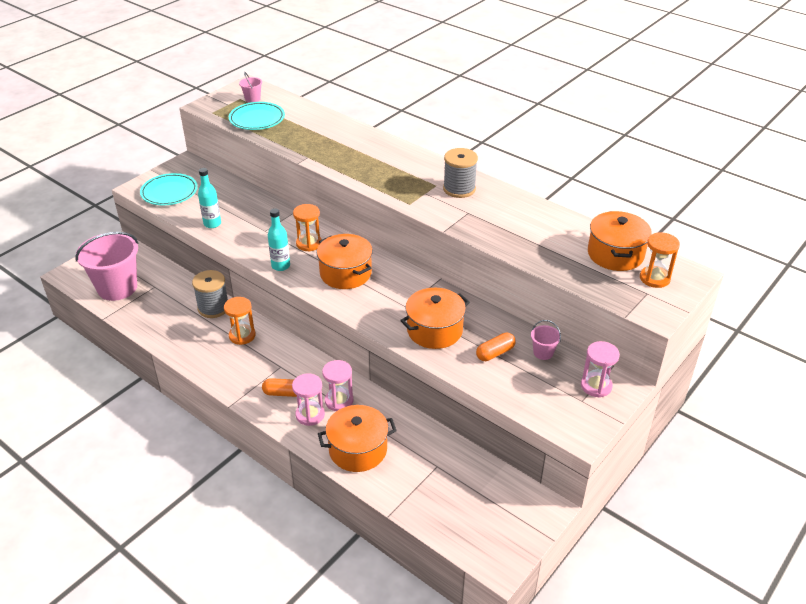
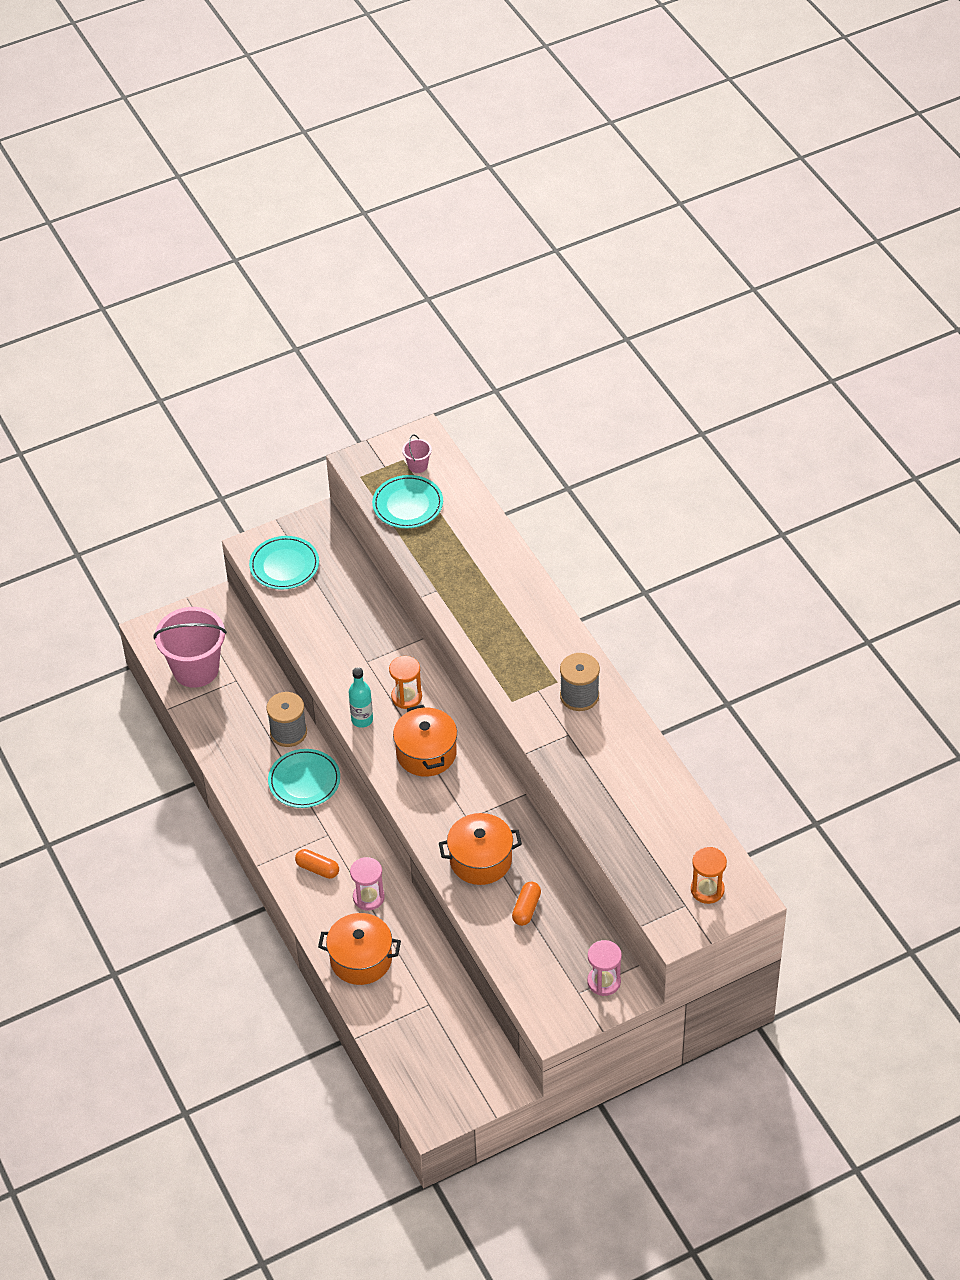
camera: 25 degrees right, 10 degrees up
(212, 224) = (313, 632): turquoise bottle -> none
(242, 335) = (304, 781): orange hourglass -> turquoise plate
(310, 415) = (332, 903): pink hourglass -> none
(495, 353) = (526, 909): orange capsule -> orange capsule turned 60 degrees counterclockwise
(543, 353) = (576, 925): pink bucket -> none
(615, 254) = (689, 845): orange pot -> none

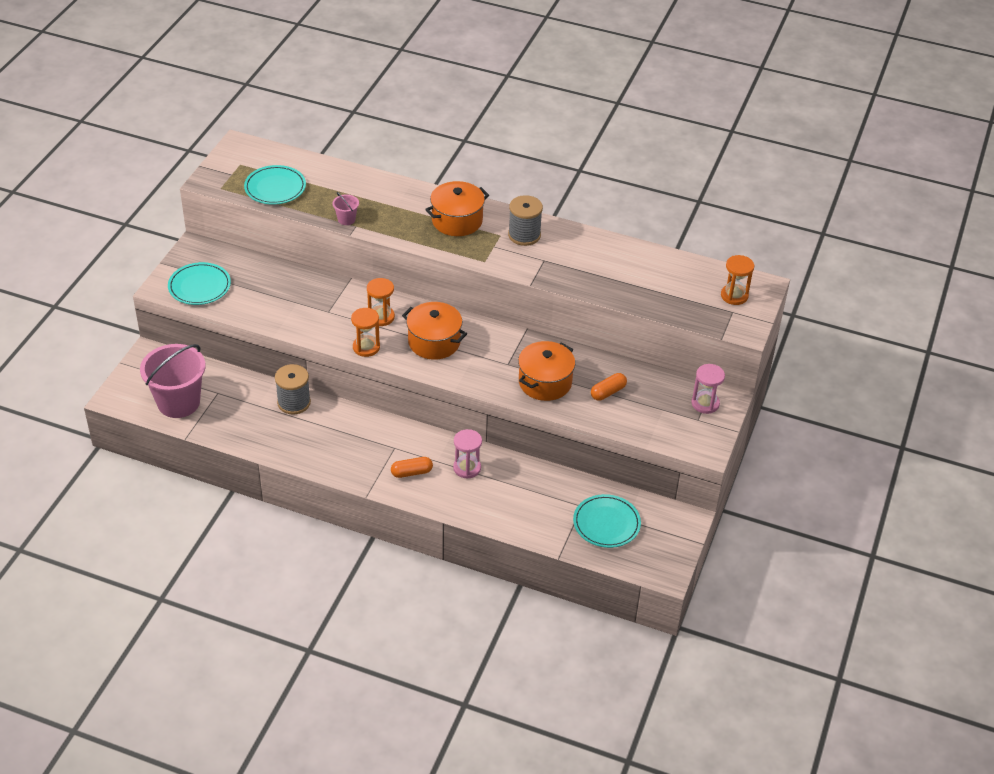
camera: 45 degrees left, 5 degrees down
(304, 781) = (340, 425): turquoise plate -> turquoise plate (606, 523)
(361, 959) = (506, 508): orange pot -> orange pot (457, 220)
(362, 720) = (366, 347): turquoise bottle -> orange hourglass
(417, 465) = (255, 163): pink bucket -> pink bucket (346, 219)
(526, 909) = (608, 392): orange capsule -> orange capsule turned 75 degrees clockwise

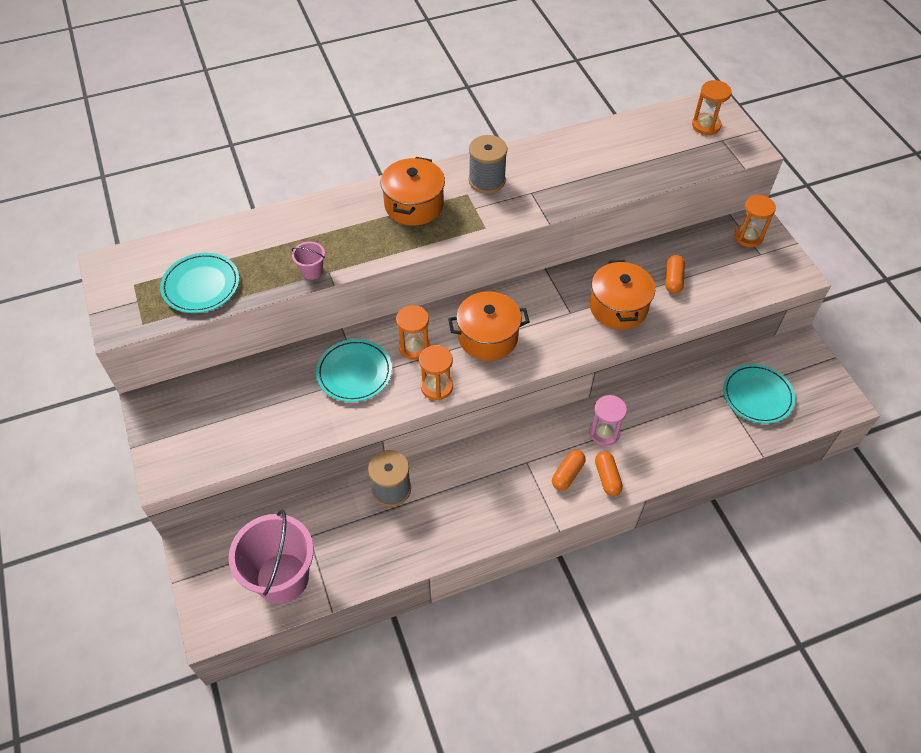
camera: 40 degrees left, 10 degrees up
(199, 286) = (203, 443): turquoise plate -> turquoise plate (354, 372)
(434, 492) = (607, 477): none -> orange capsule
(705, 403) = (748, 237): pink hourglass -> orange hourglass

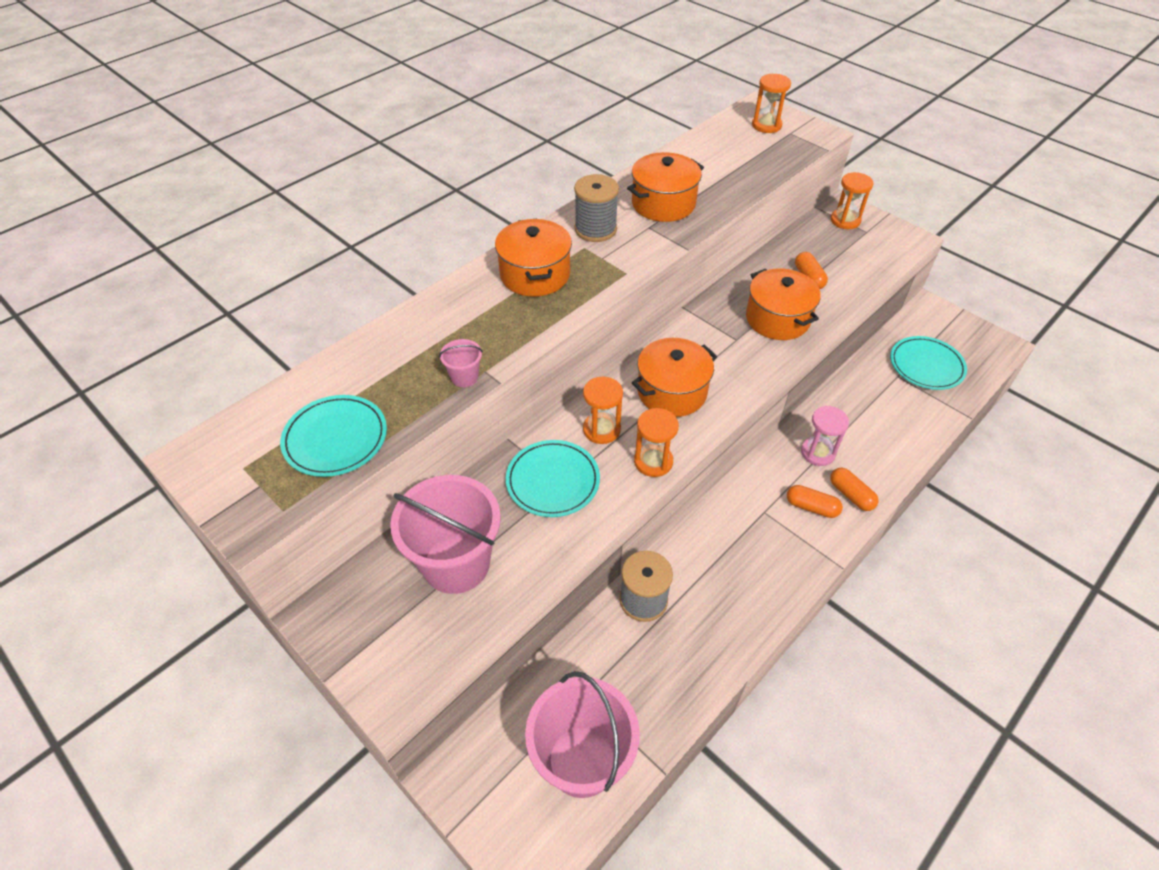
camera: 25 degrees left, 5 degrees down
(254, 405) = (456, 563): none -> pink bucket
(558, 175) = (663, 204): none -> orange pot
(567, 474) = (811, 507): orange capsule -> orange capsule turned 75 degrees counterclockwise

